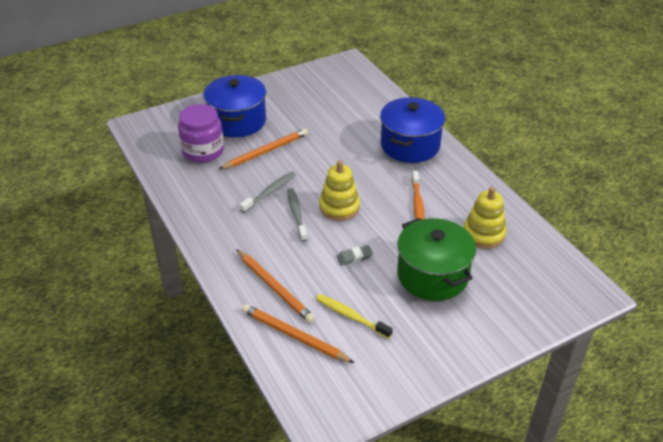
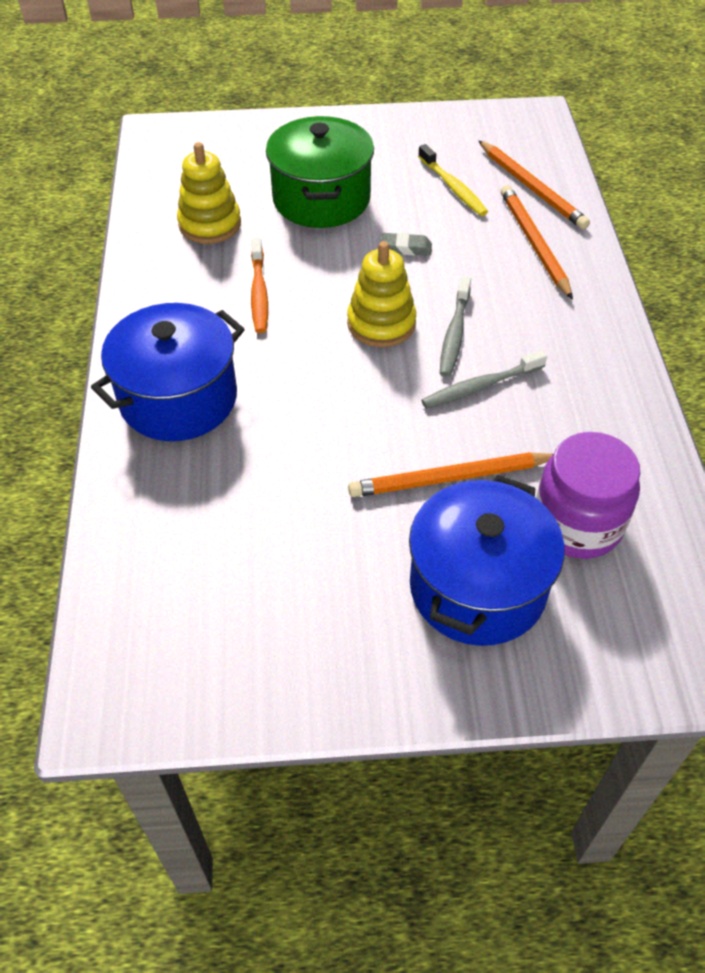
camera: 155 degrees left, 10 degrees up
(417, 203) = (259, 292): orange toothbrush -> orange toothbrush turned 150 degrees clockwise

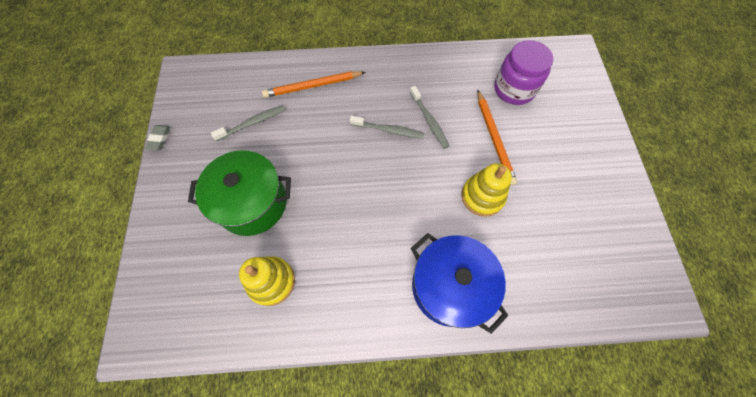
camera: 90 degrees left, 15 degrees up
(259, 292) = (349, 241): orange toothbrush -> none
(381, 323) = (380, 167): yellow stacking toy -> yellow stacking toy (482, 196)
(406, 248) = (311, 152): grey eraser -> grey eraser (159, 139)
(453, 187) = (252, 123): yellow toothbrush -> grey toothbrush
(477, 587) = (557, 131): blue pot -> none
(531, 188) = (259, 82): orange pencil -> none

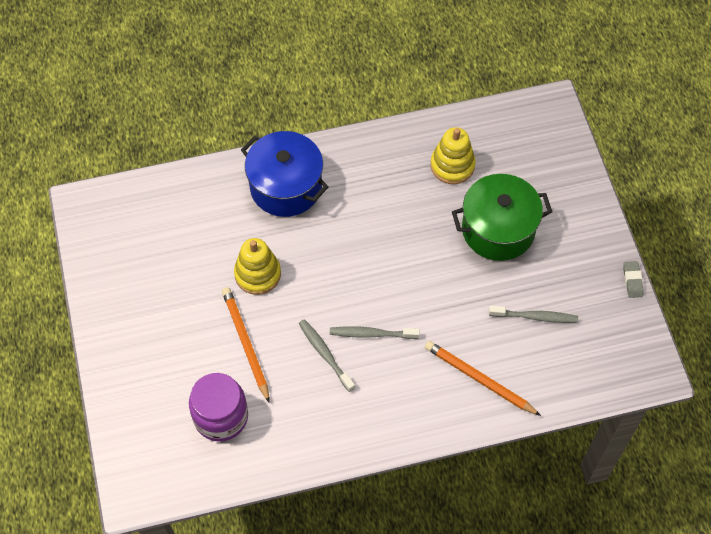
camera: 170 degrees right, 5 degrees down
(252, 123) = (535, 317): grey toothbrush -> grey toothbrush turned 135 degrees counterclockwise
(313, 86) = (479, 379): orange pencil -> orange pencil turned 120 degrees counterclockwise

